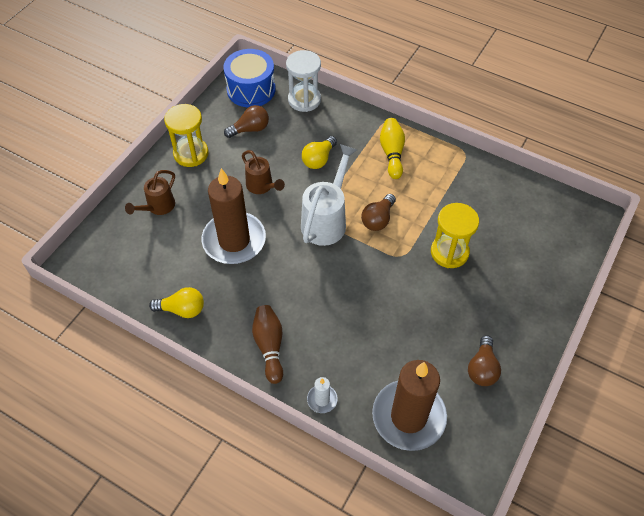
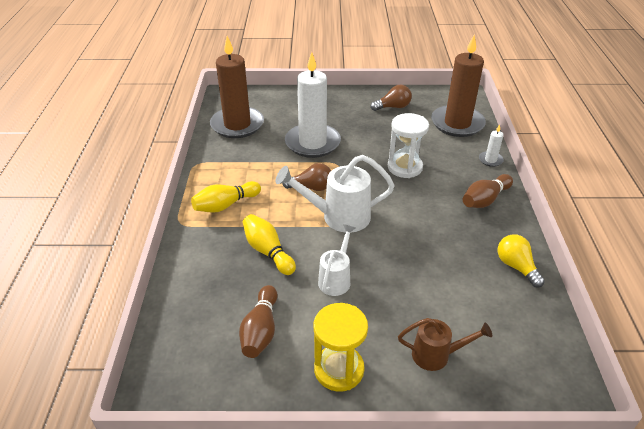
camera: 120 degrees left, 15 degrees down
(234, 240) = (416, 268): brown candle -> brown candle (237, 125)
(250, 129) = (261, 330): brown light bulb -> brown bowling pin
(251, 89) = (189, 366): blue drum -> none
(261, 186) = (336, 279): brown watering can -> white watering can
(304, 100) = (181, 302): white hourglass -> white hourglass (405, 167)
(319, 159) = (268, 251): yellow light bulb -> yellow bowling pin
(449, 252) = (312, 143): yellow hourglass -> white candle

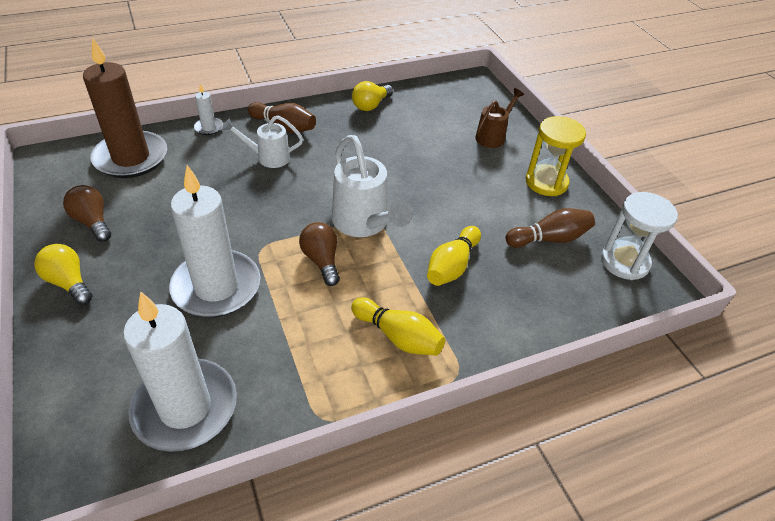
camera: 115 degrees left, 5 degrees up
(237, 125) = (185, 407): brown candle -> white candle
(336, 279) = (455, 205): white watering can -> white watering can (268, 157)
(344, 98) = (69, 282): none -> yellow light bulb
(405, 167) = (246, 188): white hourglass -> white hourglass (624, 262)
(436, 355) = (493, 136): brown watering can -> brown watering can turned 60 degrees clockwise

